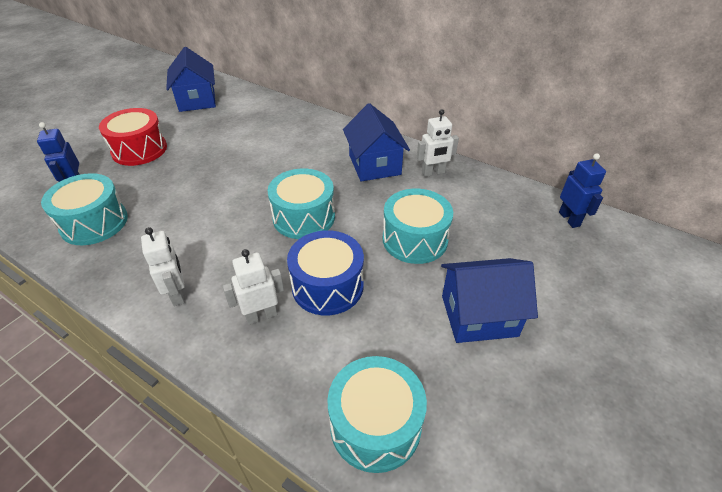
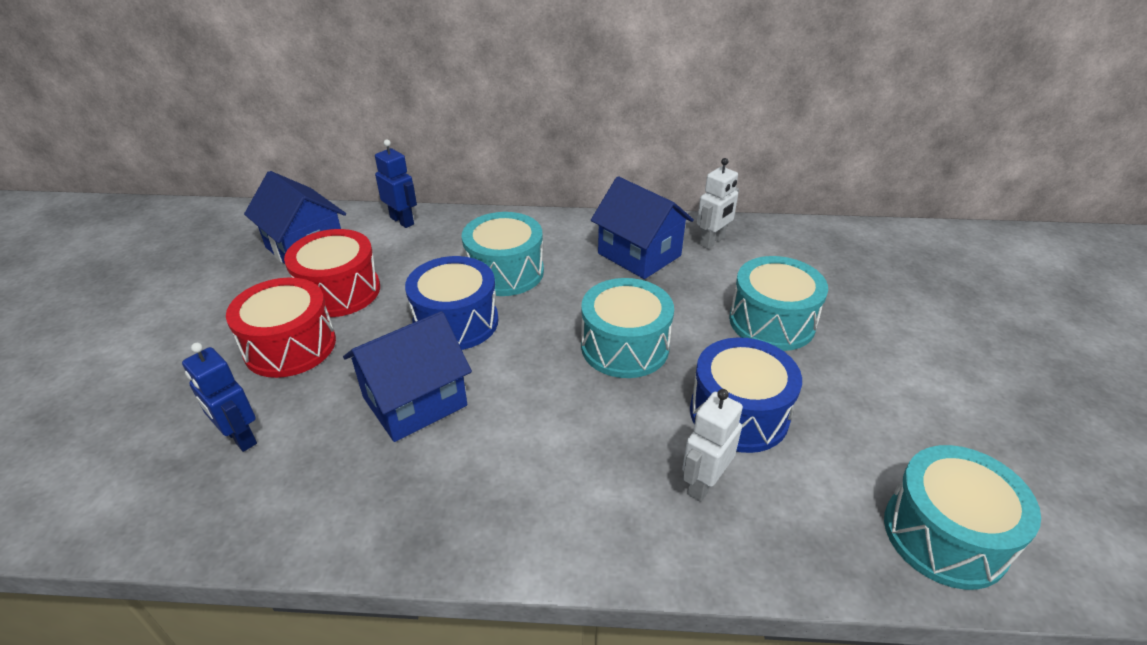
camera: 30 degrees left, 5 degrees down
(94, 223) = (335, 475): turquoise drum -> turquoise drum (505, 272)
(178, 294) = (571, 510): white robot -> none
(189, 129) = (339, 291): none -> red drum
(228, 167) = (456, 322): none -> blue drum
(479, 315) = (913, 374): blue house -> blue house (415, 401)
(569, 219) = (887, 243): blue robot -> blue robot (402, 221)

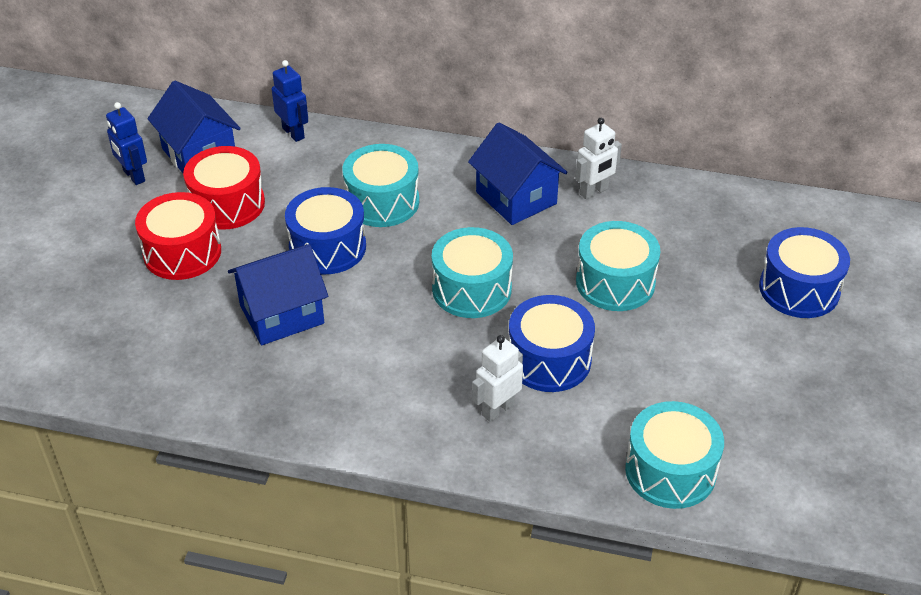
camera: 10 degrees right, 5 degrees up
(240, 437) = (141, 326): blue robot -> blue robot (133, 176)
(955, 307) = (799, 289): none -> blue drum

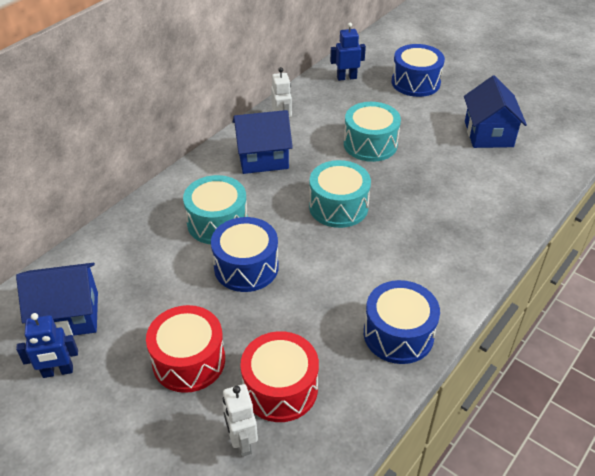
camera: 65 degrees left, 0 degrees up
(227, 204) = (149, 314): red drum -> red drum (280, 388)
(282, 314) = (304, 315): blue house -> blue house (488, 134)
(293, 133) = (94, 248): blue robot -> blue robot (346, 77)
(497, 409) = (455, 230): white robot -> white robot (242, 442)
(549, 360) = (423, 193): blue drum -> blue drum (398, 334)
(670, 471) = (534, 176): turquoise drum -> none

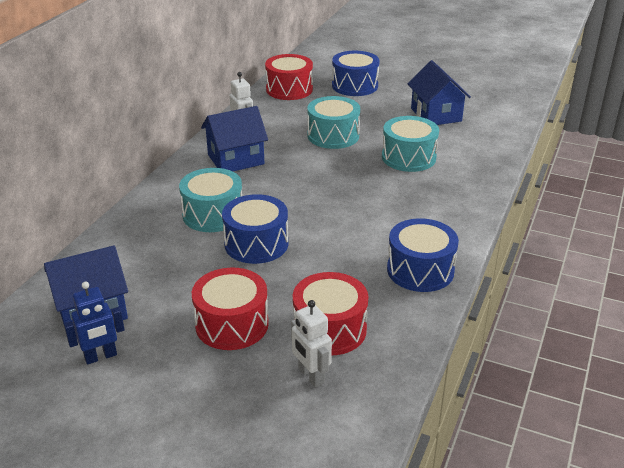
camera: 15 degrees left, 10 degrees down
(338, 206) = (324, 186): turquoise drum -> turquoise drum (408, 157)
(346, 77) = (289, 89): blue robot -> red drum

